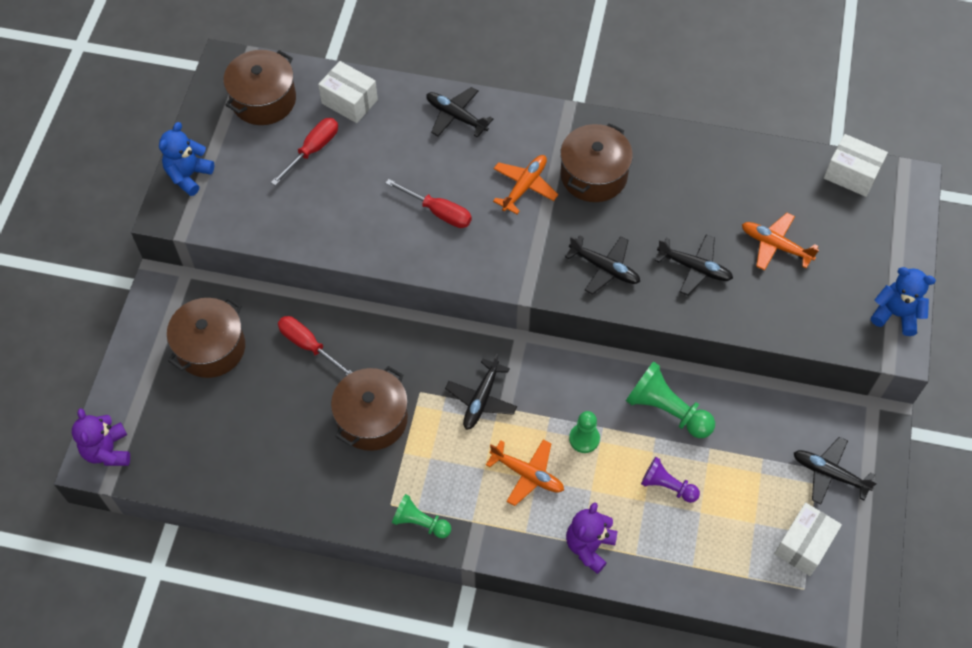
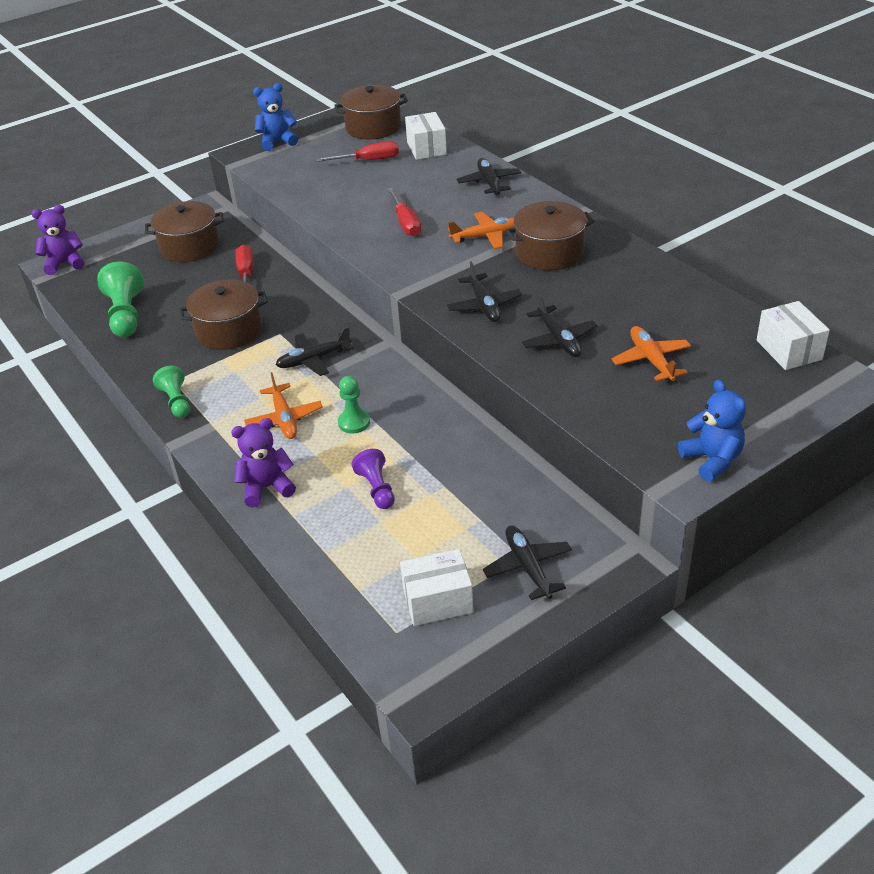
camera: 45 degrees right, 20 degrees down
(108, 451) = (65, 264): purple teddy bear -> purple teddy bear turned 45 degrees clockwise
(666, 410) = (442, 442): green pawn -> green pawn (126, 315)

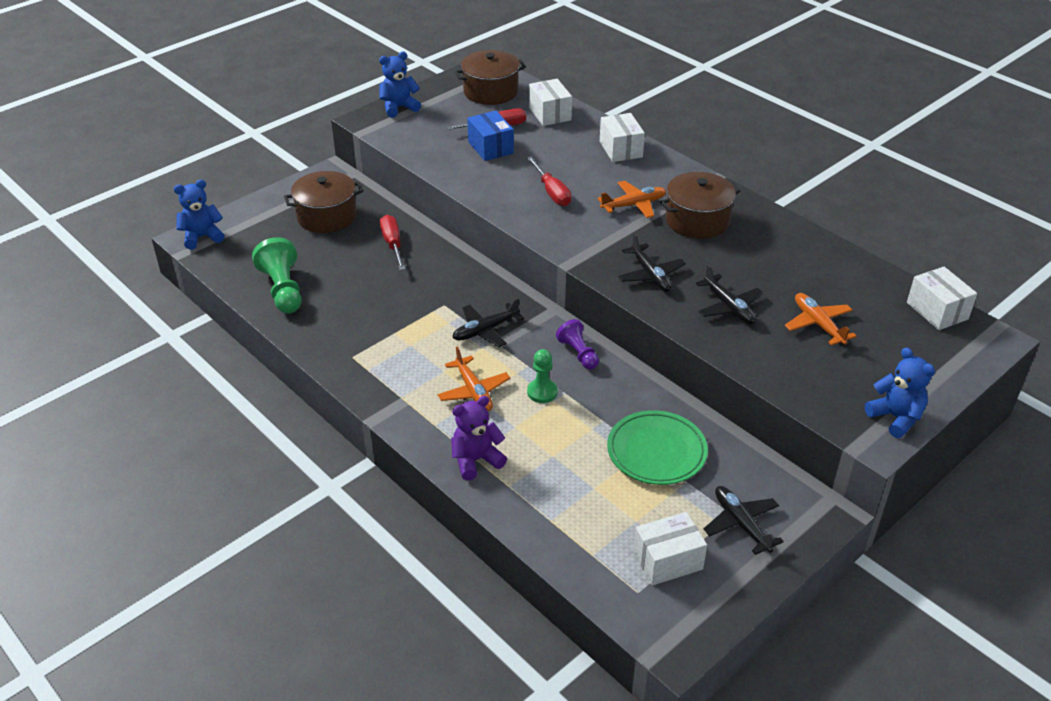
camera: 10 degrees left, 0 degrees up
(65, 264) = (202, 237): purple teddy bear -> blue teddy bear
(176, 401) = (362, 378): green pawn -> none
(229, 330) = (393, 303): brown pot -> none
(356, 180) = (490, 147): none -> blue box
(377, 488) = (582, 456): purple pawn -> purple pawn (578, 353)
(456, 488) = (656, 452): none -> green plate
(489, 182) = (620, 149): black plane -> white box

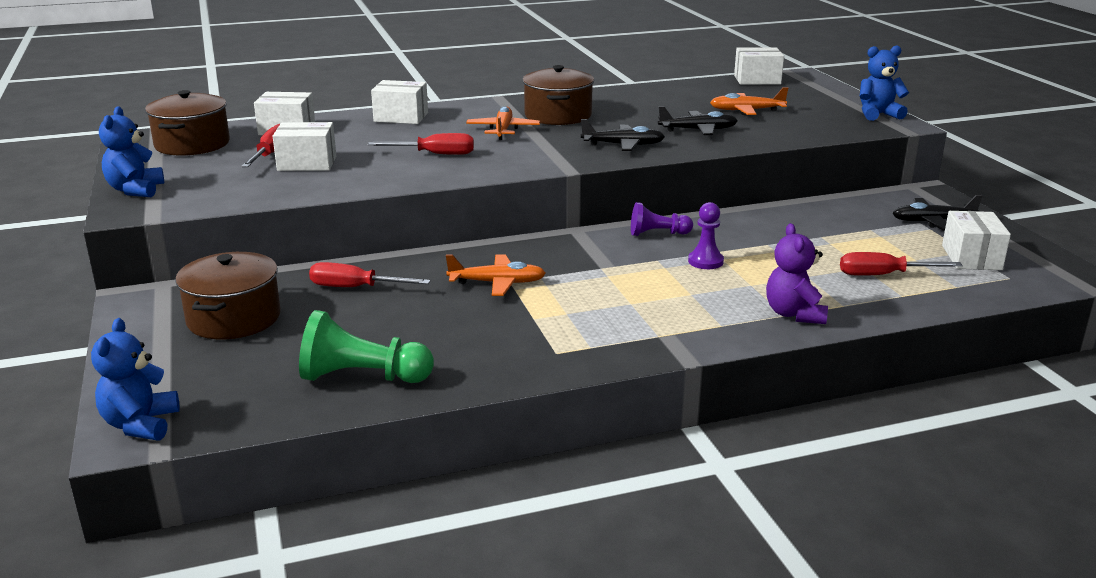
camera: 65 degrees left, 15 degrees down
(473, 391) = (678, 294): orange plane -> orange plane (497, 283)
(485, 330) = (579, 268): black plane -> none
(490, 147) = (307, 163): blue box -> white box
(542, 392) = (705, 261): green pawn -> purple pawn
(585, 503) = (883, 275): none -> red screwdriver
(656, 452) = (825, 232): green plate -> none

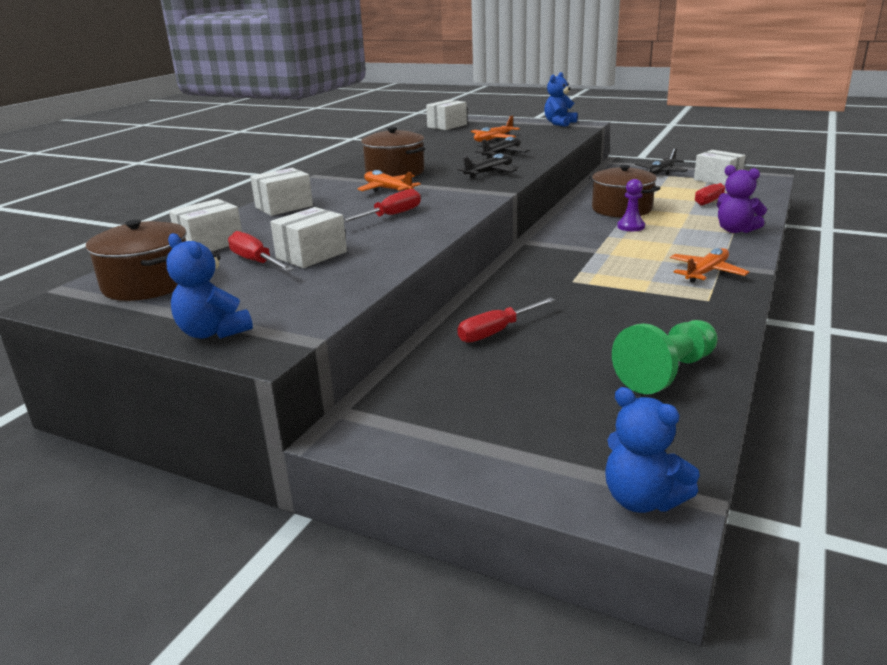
camera: 45 degrees left, 0 degrees up
(234, 318) = (475, 396): brown pot -> brown pot (621, 209)
(497, 283) = (570, 285): orange plane -> orange plane (706, 272)
(657, 234) = (569, 225): purple pawn -> none

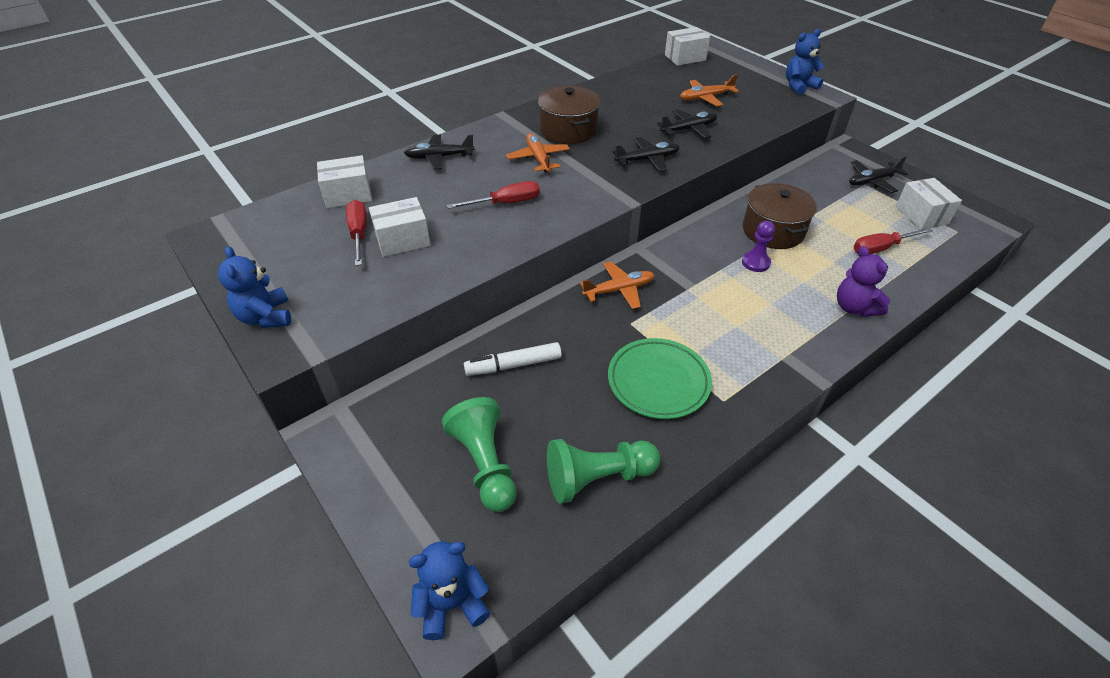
camera: 25 degrees right, 20 degrees up
(148, 284) = (272, 235): brown pot -> none
(284, 207) = (439, 157): white box -> black plane
(497, 332) = (513, 365): red screwdriver -> white marker
(550, 398) = (485, 464): none -> green pawn
(641, 305) = (658, 382): none -> green plate
(642, 499) = (452, 604): blue teddy bear -> blue teddy bear turned 90 degrees clockwise
(706, 272) = (760, 361): orange plane -> orange plane (619, 290)

